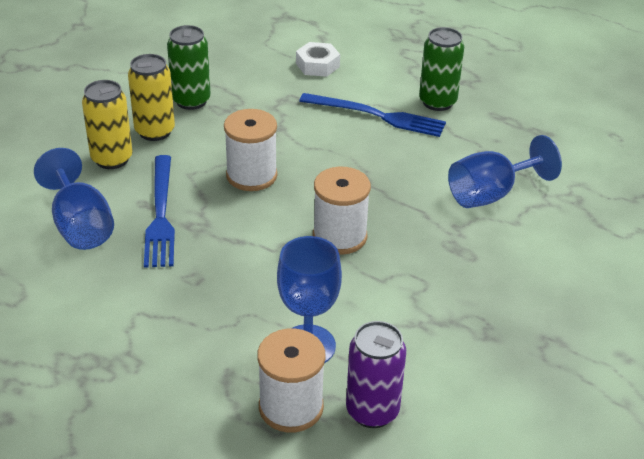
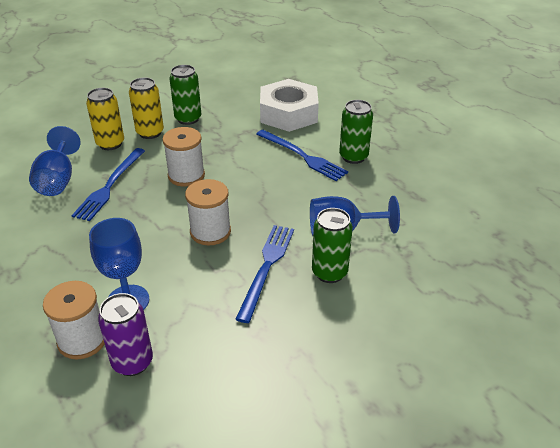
camera: 25 degrees right, 0 degrees up
(317, 65) = (288, 113): white nut -> white nut, size x2.02
(438, 259) = (266, 267): none -> blue fork
(512, 244) = (329, 272): none -> green can

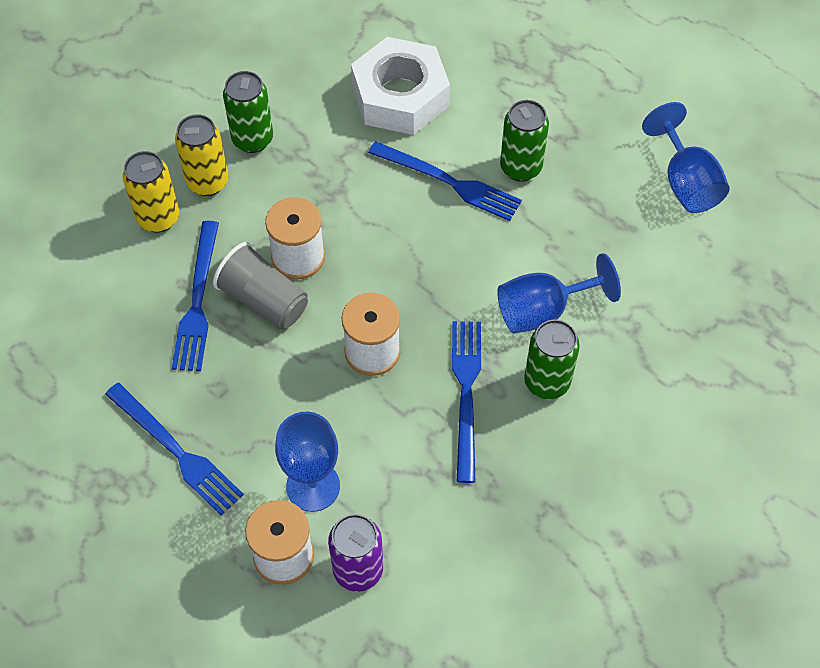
camera: 15 degrees left, 20 degrees up
(46, 261) = (176, 451): none -> blue fork
(58, 180) = (117, 307): blue goblet -> blue goblet (685, 182)
(152, 192) = (264, 300): none -> grey cup

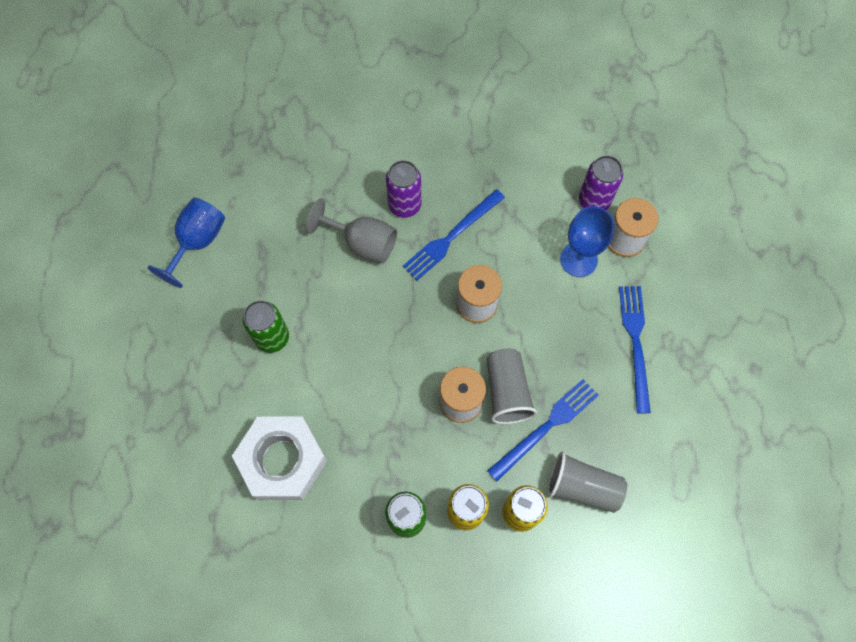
camera: 135 degrees left, 10 degrees up
(119, 281) = (582, 487): none -> grey cup
(449, 182) = (323, 368): blue fork -> none
(543, 310) = (362, 243): blue goblet -> grey goblet
(547, 382) = (404, 205): green can -> purple can

